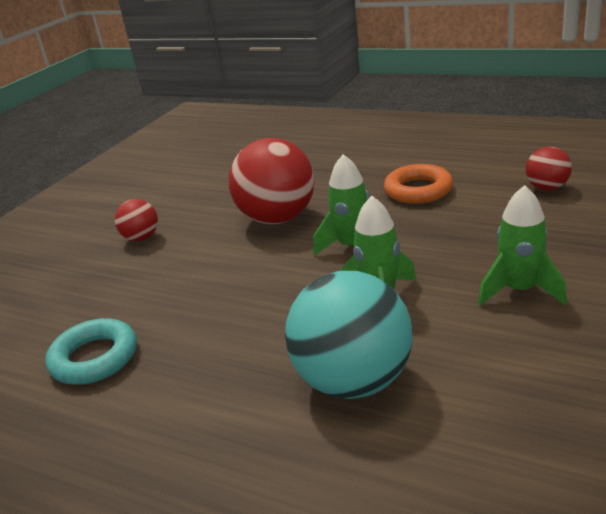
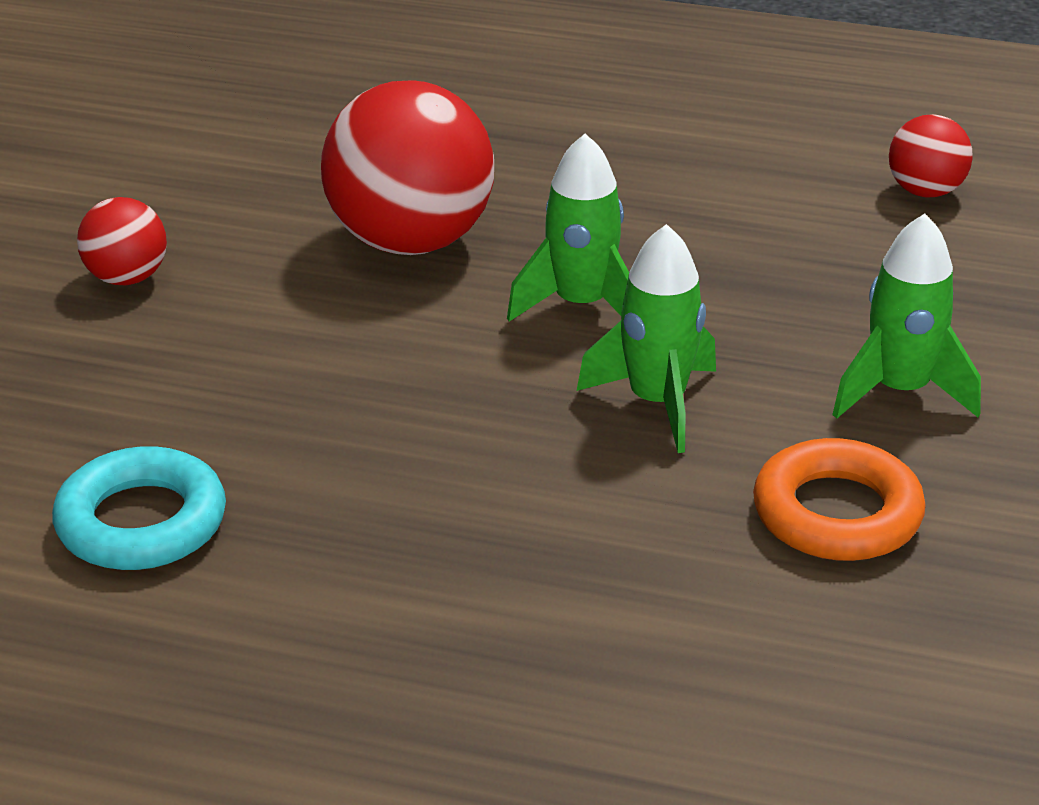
camera: 15 degrees left, 5 degrees up
(354, 381) = (647, 550): turquoise ball -> none
(418, 190) = (682, 188): orange ring -> orange ring (837, 513)

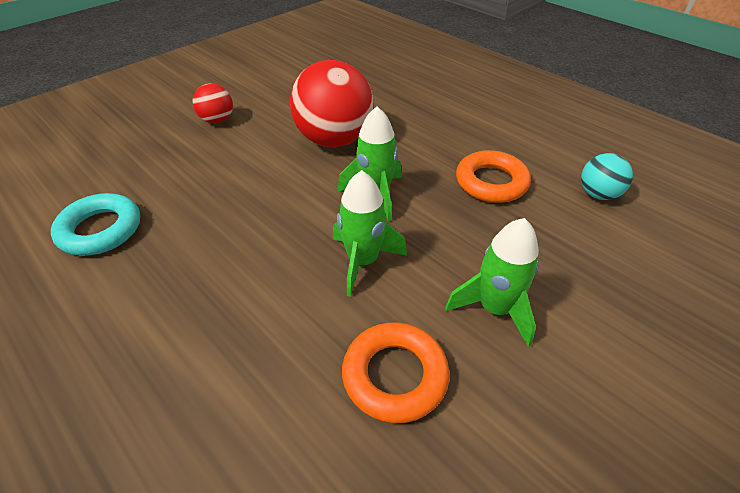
camera: 30 degrees right, 10 degrees up
(751, 225) = (491, 182): none -> orange ring
(925, 191) = (598, 194): red ball -> turquoise ball

